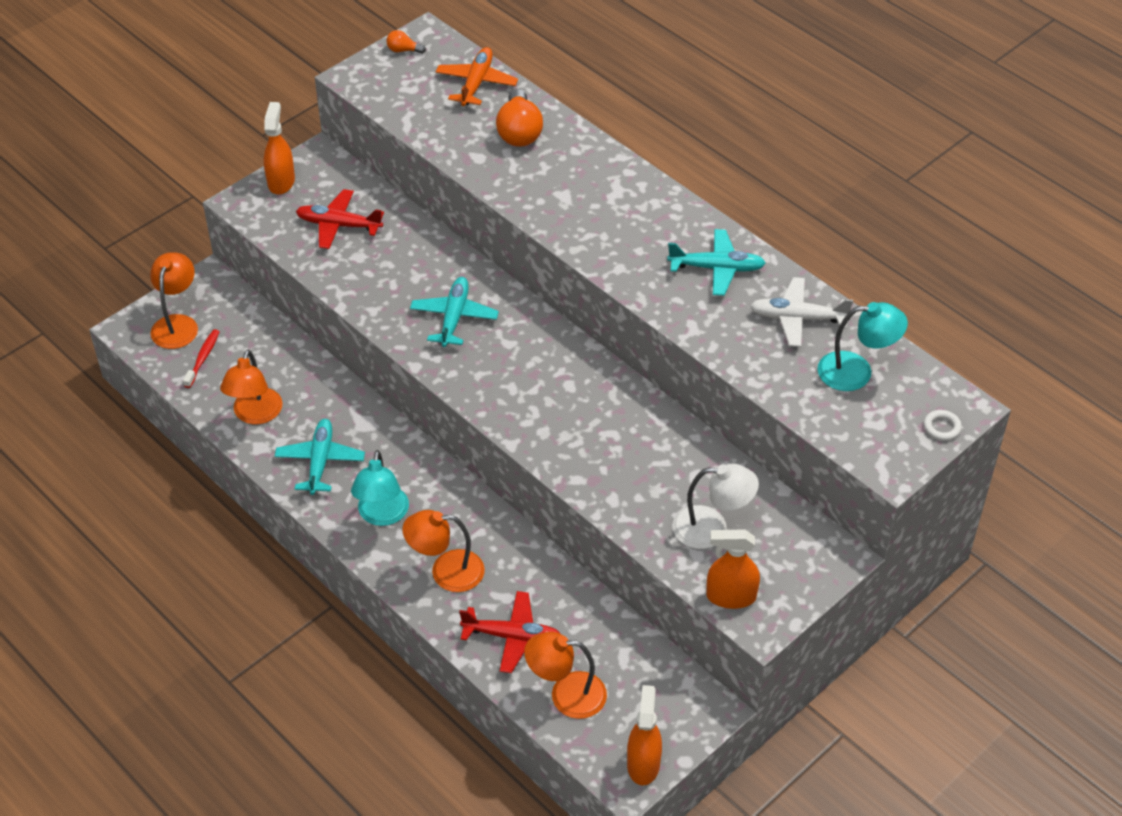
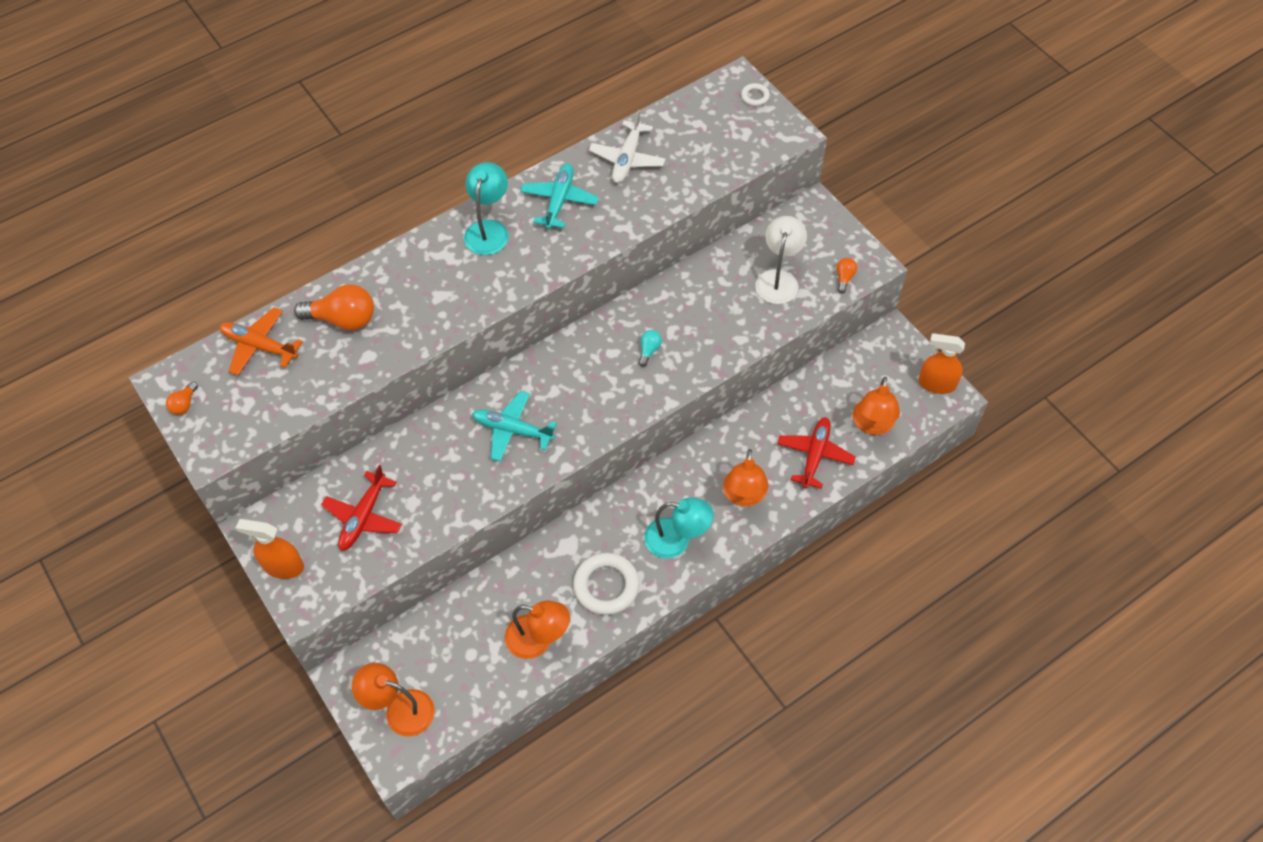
camera: 80 degrees left, 10 degrees up
(203, 358) = (453, 686): red toothbrush -> none
(320, 461) = (606, 586): turquoise plane -> white ring
(578, 417) = (649, 350): none -> turquoise light bulb
(730, 596) = (844, 278): orange spray bottle -> orange light bulb
(856, 372) = (691, 134): turquoise lamp -> turquoise lamp (489, 229)

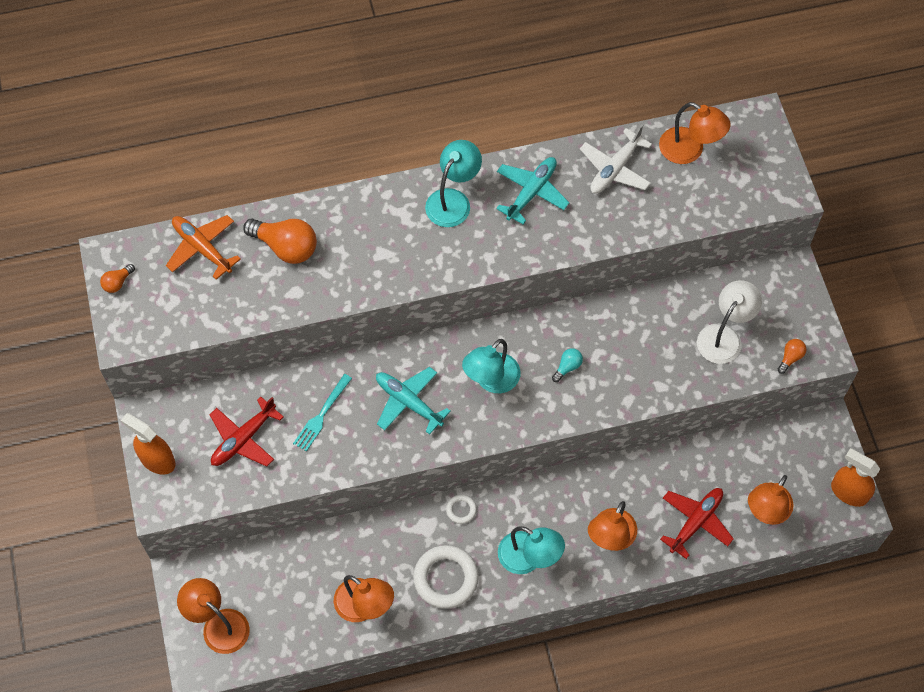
camera: 20 degrees right, 5 degrees up
(433, 469) = (322, 415): none -> turquoise fork
(583, 385) = (491, 380): none -> turquoise lamp
(687, 124) = (689, 150): none -> orange lamp
(755, 96) = (769, 142): white ring -> white ring (461, 510)

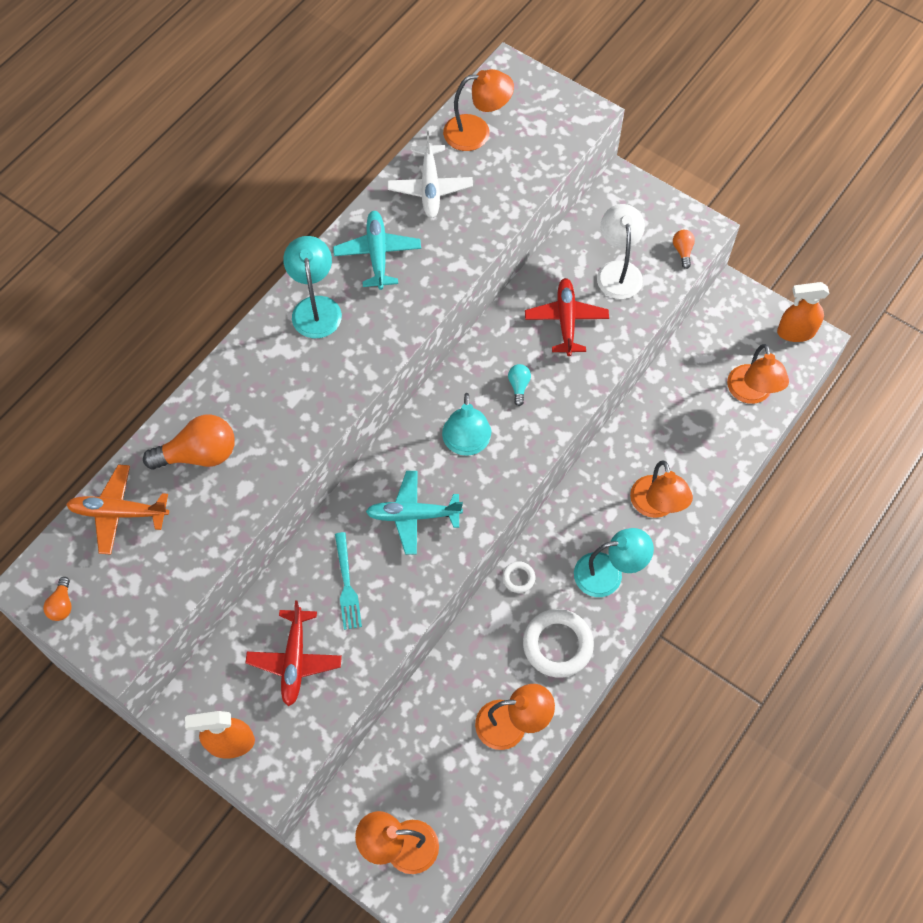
camera: 40 degrees left, 0 degrees up
(696, 522) = (708, 441): red plane -> red plane (566, 320)

